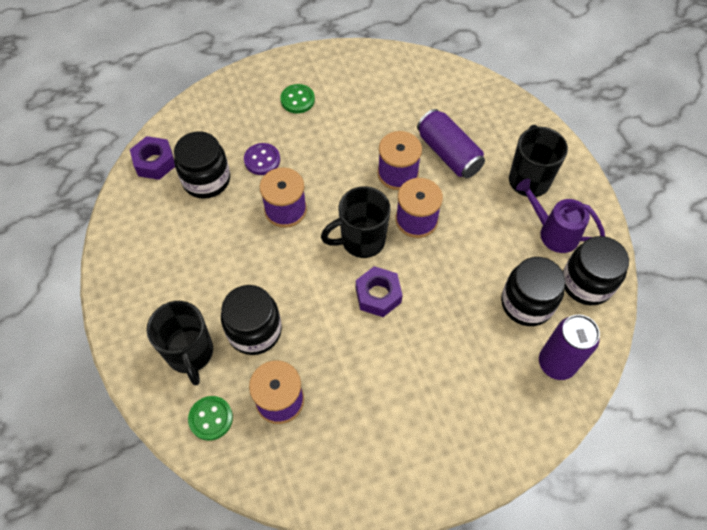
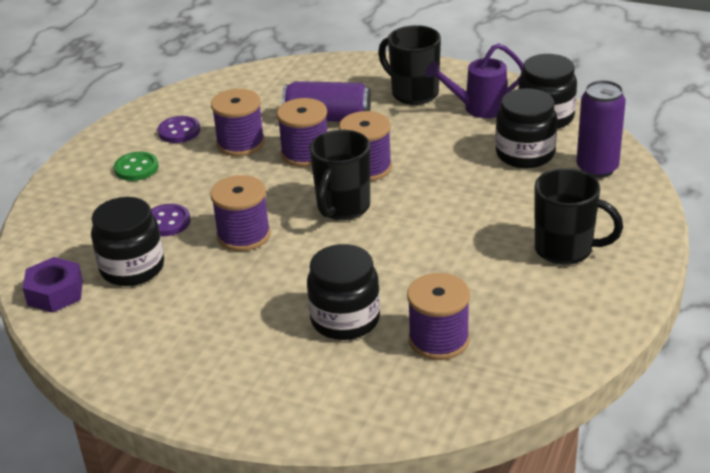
camera: 45 degrees left, 25 degrees down
(190, 353) = (312, 375): black mug -> black mug (565, 250)
(211, 418) = (401, 396): green button -> none
(354, 88) = (179, 131): none -> purple button
(374, 130) = (240, 143): none -> purple spool
(378, 295) = (411, 226): purple nut -> none

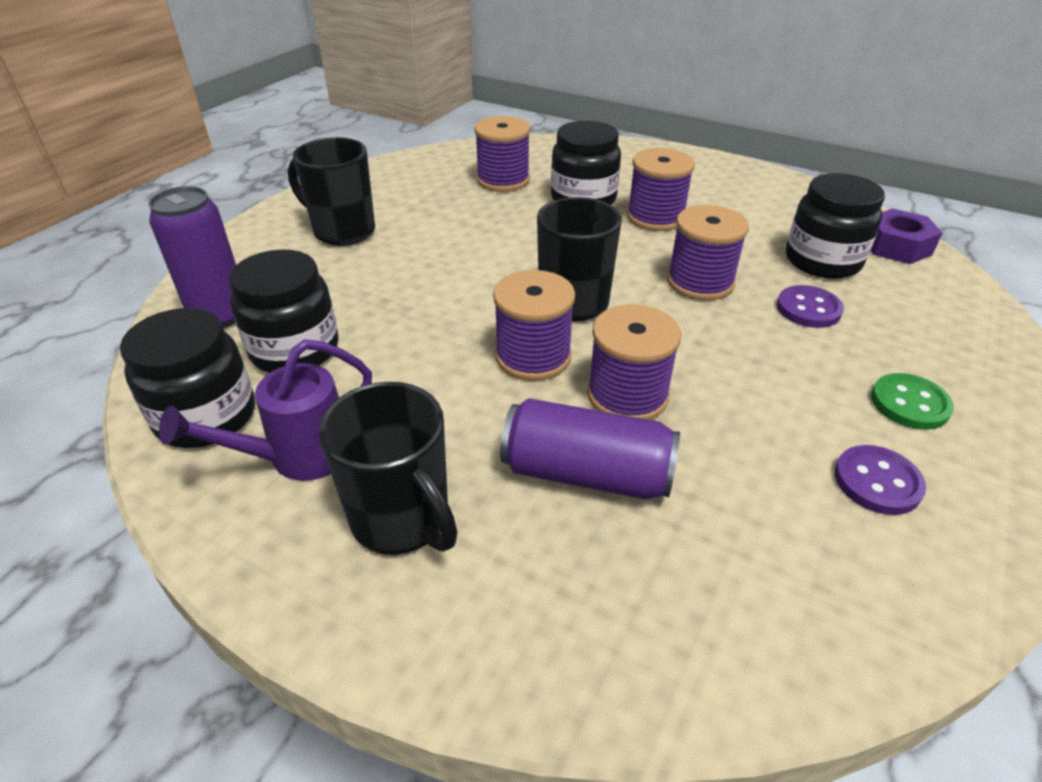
camera: 175 degrees left, 5 degrees up
(240, 143) = (744, 433): purple spool -> purple spool (655, 217)
(479, 108) = (300, 456): purple watering can -> purple watering can turned 150 degrees clockwise

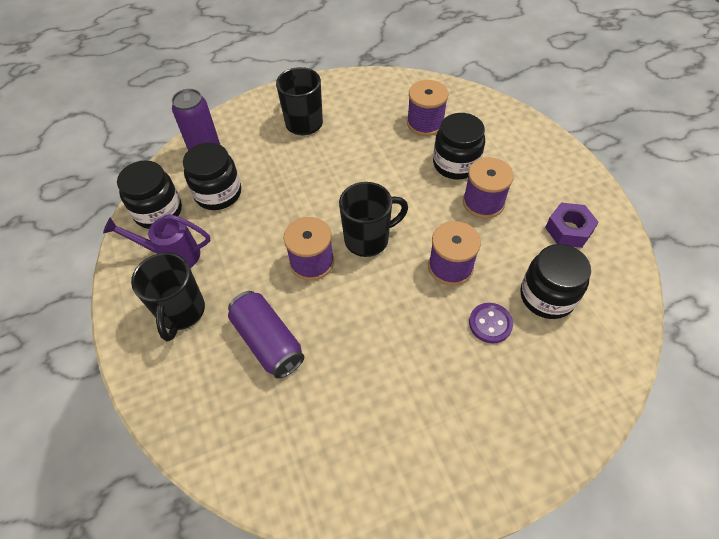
camera: 40 degrees right, 15 degrees up
(627, 395) = (330, 313): purple spool -> none
(877, 482) = (388, 441): purple button -> none
(896, 246) = (616, 315): purple nut -> purple nut (568, 230)
(909, 403) = (464, 416): green button -> none

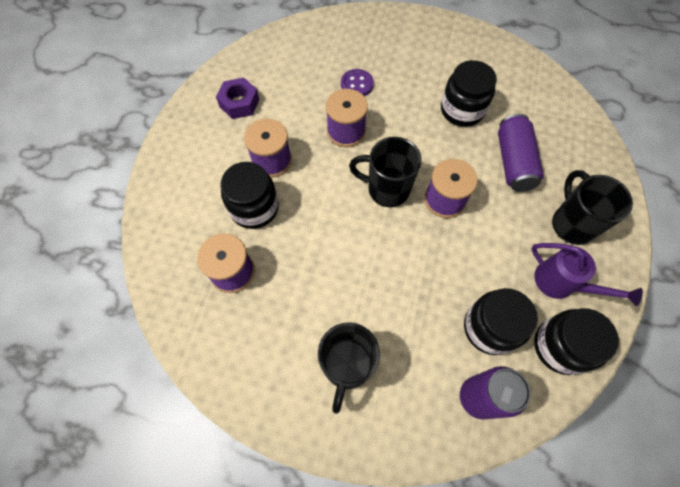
camera: 145 degrees left, 10 degrees up
(181, 312) = (571, 224): black mug -> black mug turned 45 degrees counterclockwise
(547, 296) = (305, 77): black jar -> black jar (462, 110)

